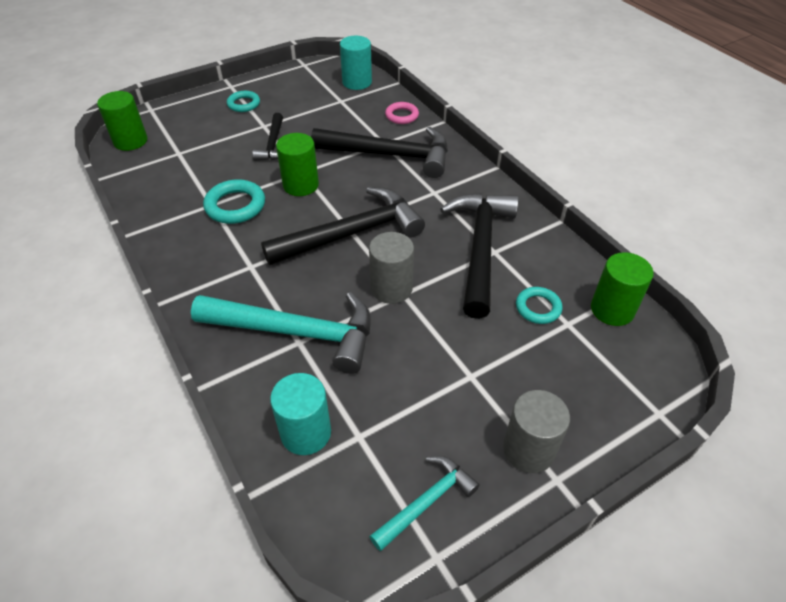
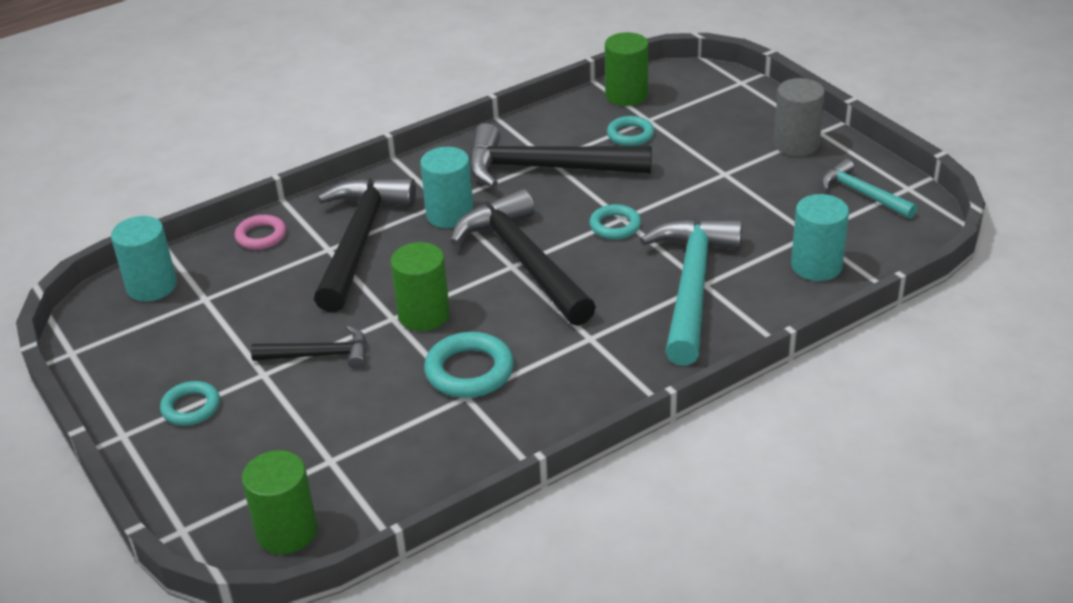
camera: 90 degrees left, 10 degrees down
(391, 288) = (615, 226): grey cylinder -> turquoise ring
(417, 196) = (450, 215): none -> turquoise cylinder

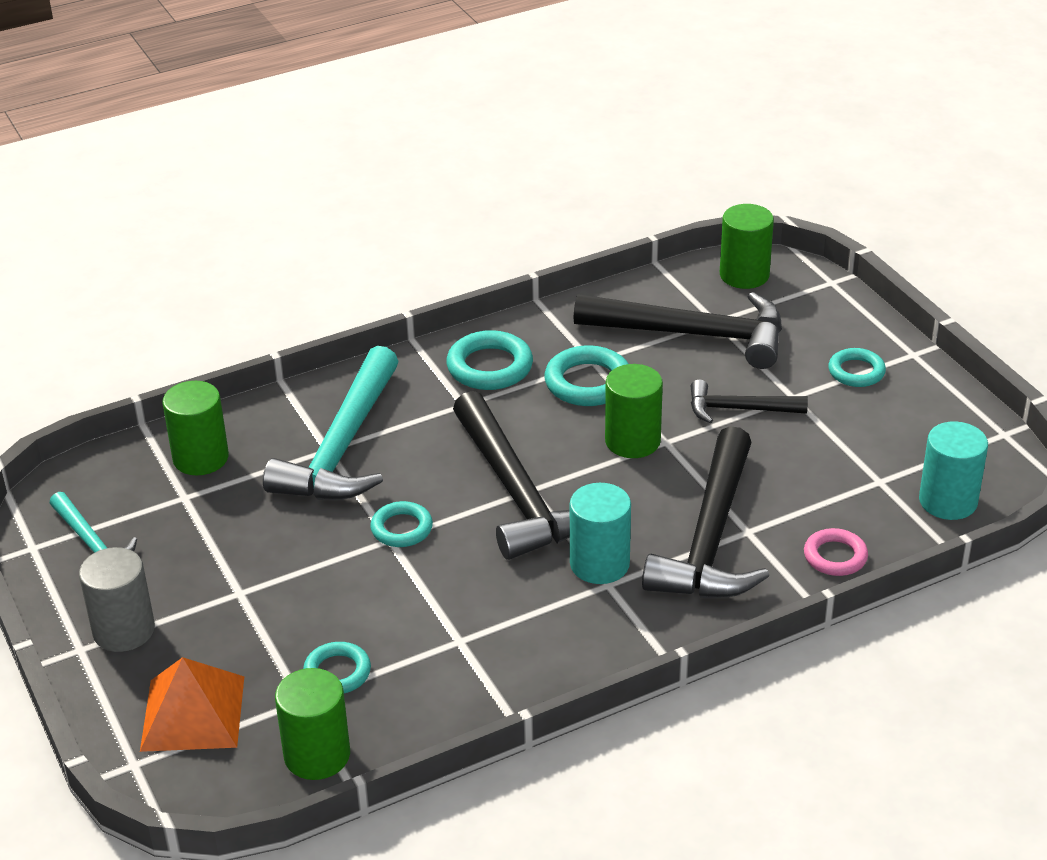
camera: 175 degrees left, 0 degrees up
(545, 168) = (467, 625): black hammer -> black hammer (693, 335)
(573, 380) = (490, 367): none -> turquoise ring
(718, 107) = (193, 713): none -> orange pyramid
(816, 266) = (201, 458): turquoise cylinder -> green cylinder

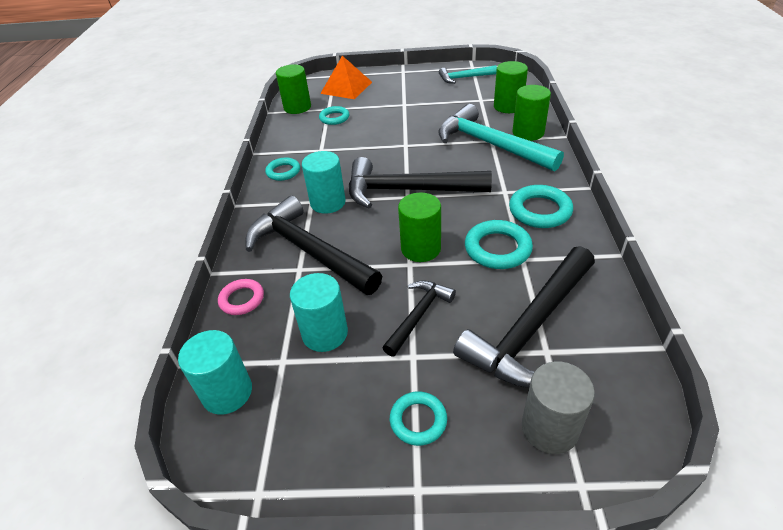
camera: 120 degrees right, 5 degrees up
(124, 630) = (405, 79): grey cylinder -> grey cylinder (549, 428)
(401, 528) = (410, 149): turquoise ring -> turquoise ring (283, 172)
(744, 275) = (619, 408): green cylinder -> green cylinder (528, 133)
(820, 466) = (325, 333): none -> turquoise cylinder

